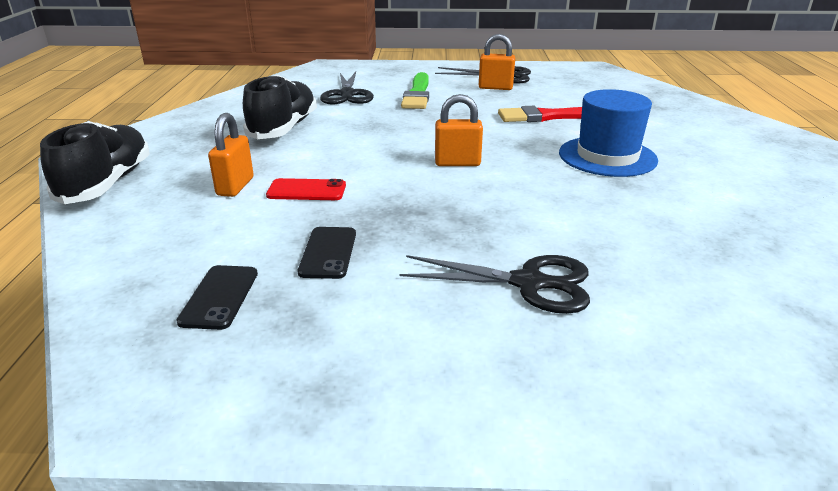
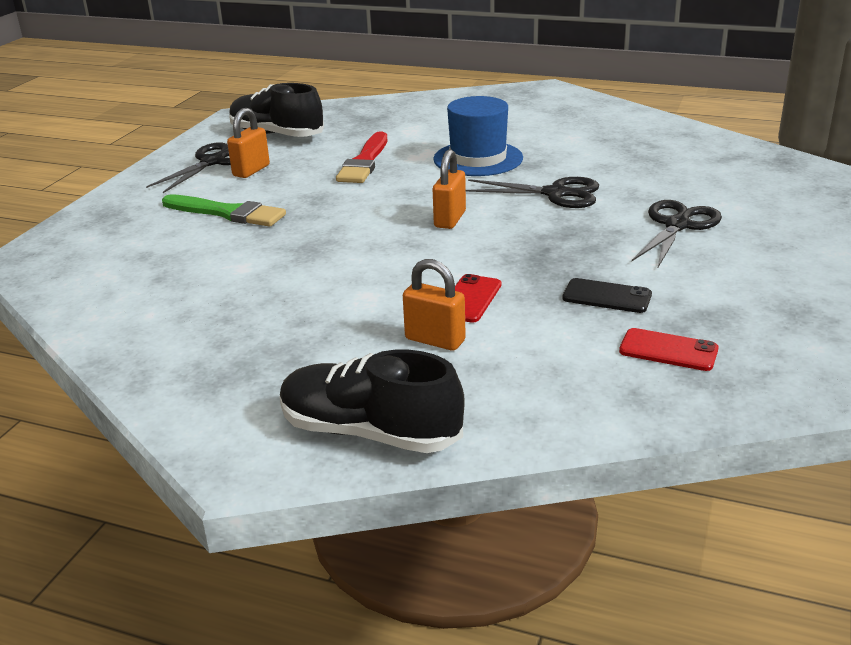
camera: 70 degrees left, 0 degrees up
(219, 297) = (668, 350): black phone -> red phone
(284, 128) = (271, 304): black shoe -> black shoe (276, 135)
(347, 94) = (180, 254): black scissors -> black scissors (556, 194)

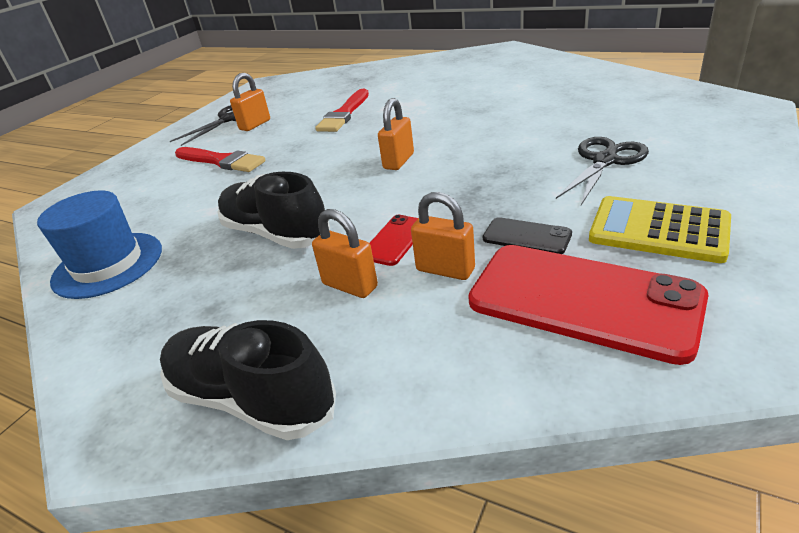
camera: 10 degrees right, 5 degrees up
(227, 213) = (221, 161): green brush -> red brush
(276, 135) = (286, 95): black shoe -> black shoe (275, 233)
(478, 159) = (436, 107): blue hat -> blue hat (108, 264)
(530, 326) = (445, 270): none -> orange padlock
(556, 194) = (496, 135): black scissors -> none
(668, 350) = (583, 300): red phone -> red phone, size x2.20
(734, 291) = (658, 230): none -> yellow calculator

